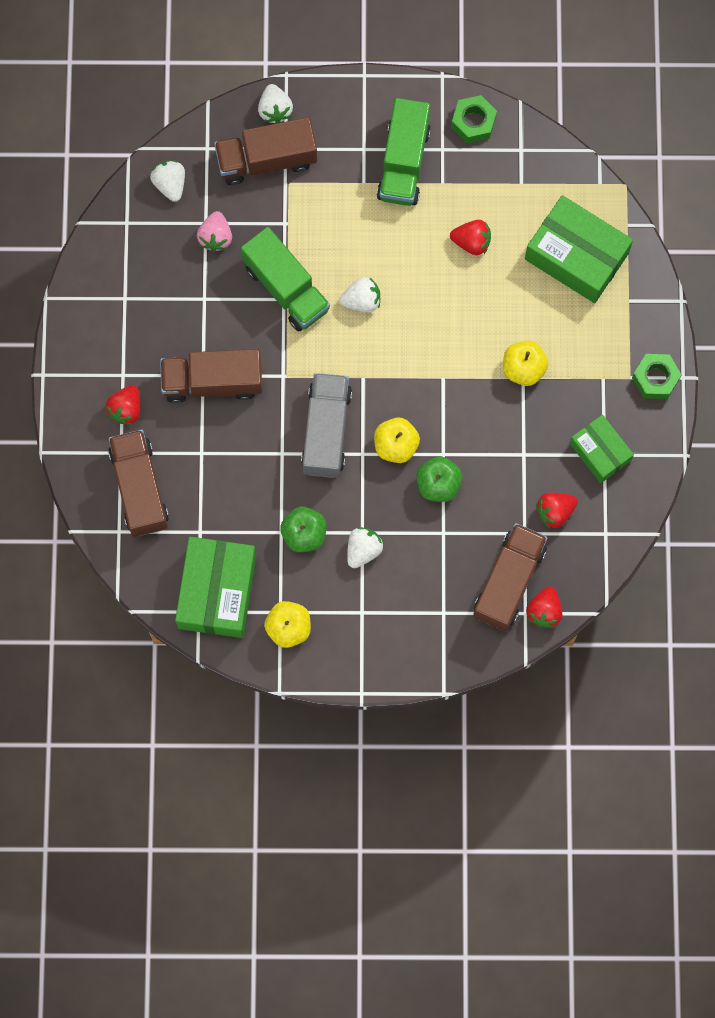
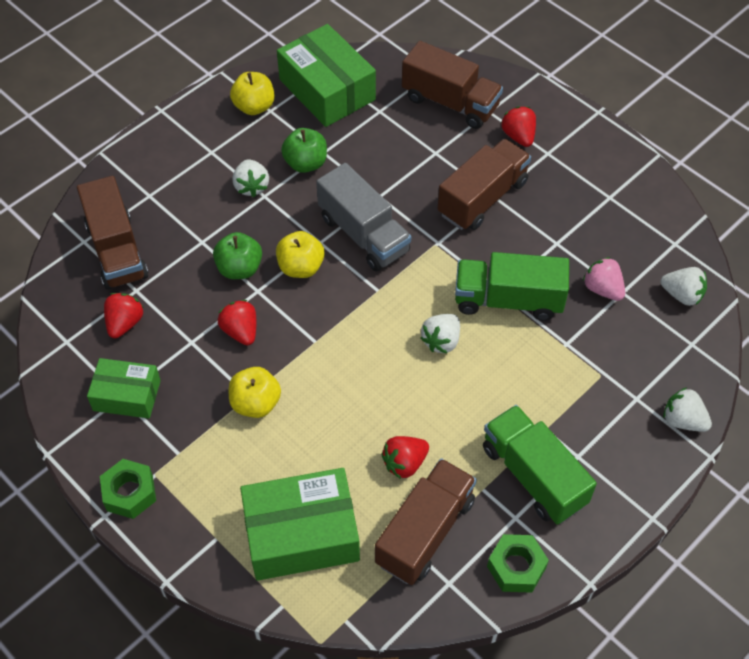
camera: 135 degrees right, 20 degrees down
(266, 159) = (639, 377): brown truck -> brown truck (425, 532)
(544, 611) = (69, 253): red strawberry -> red strawberry (240, 331)

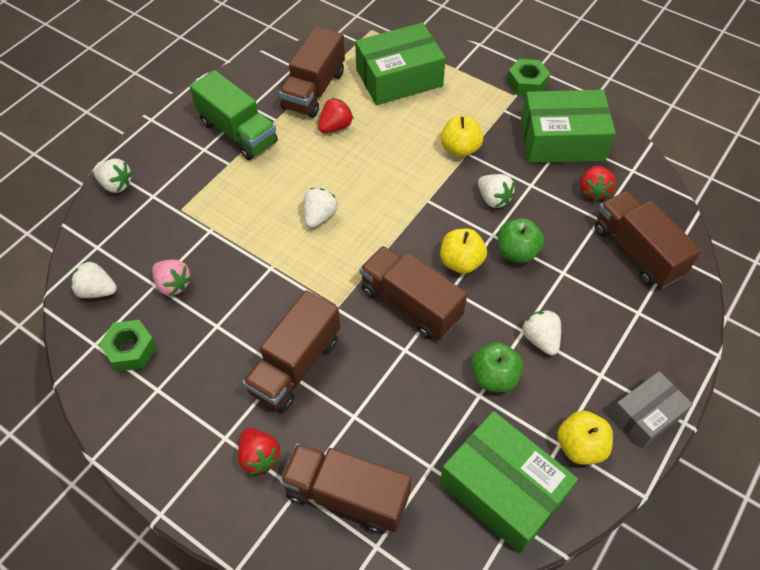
camera: 170 degrees right, 0 degrees up
(127, 395) = (562, 140): green box -> green box, size x1.65
(189, 119) = (646, 415): none -> grey box
(240, 331) = (493, 199): red strawberry -> white strawberry
(363, 234) = (410, 304): grey truck -> brown truck
(508, 300) = (263, 260): green truck -> none
(516, 567) = (249, 80): green nut -> green nut (131, 350)

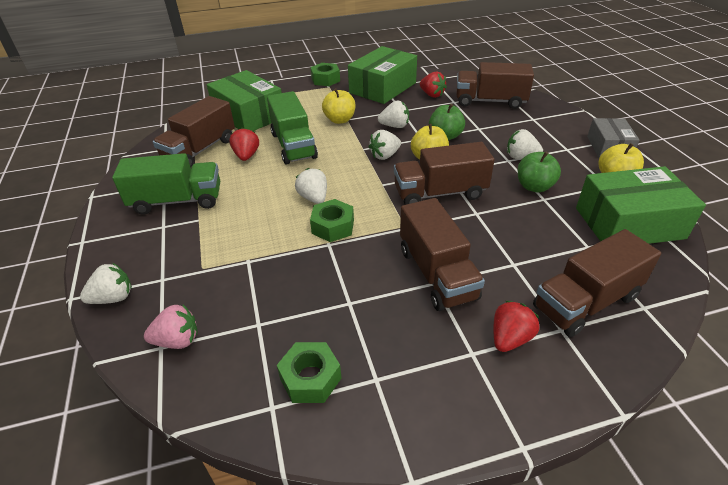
camera: 50 degrees left, 15 degrees down
(97, 290) = (211, 372): white strawberry -> white strawberry (385, 156)
(173, 285) = (274, 311): pink strawberry -> pink strawberry (177, 340)
(259, 456) = (510, 338): red strawberry -> red strawberry turned 60 degrees counterclockwise
(294, 255) = (333, 226): none -> green nut
(314, 90) = (200, 150): brown truck -> brown truck turned 60 degrees clockwise
(382, 146) = (293, 145): none -> green truck
(399, 78) = (249, 115): green box -> green box turned 60 degrees counterclockwise

